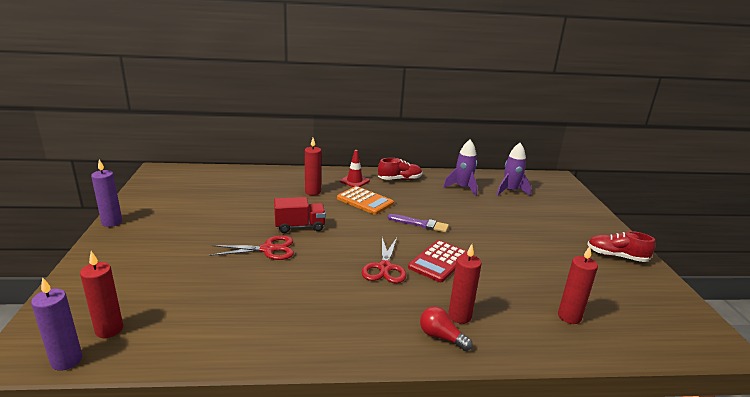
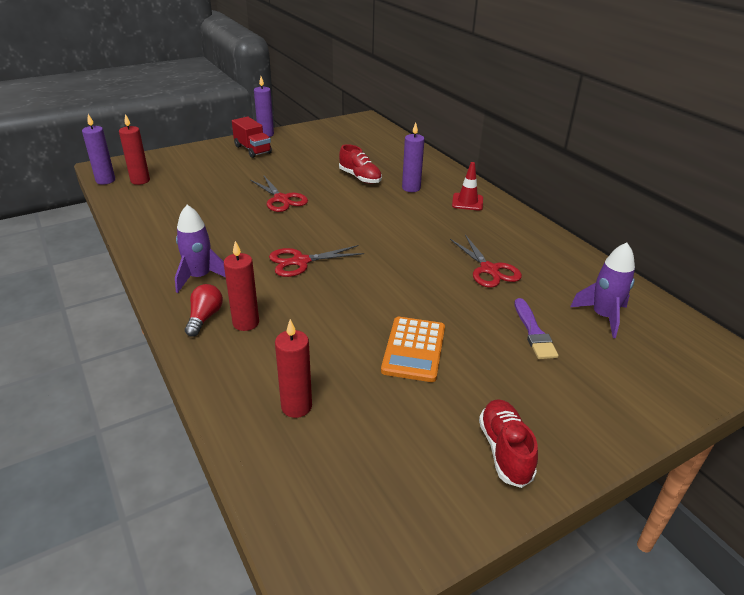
camera: 65 degrees right, 10 degrees up
(300, 226) = (334, 201): red truck -> red truck (253, 150)
(313, 192) = (411, 188): red candle -> purple candle
(365, 201) = (427, 219): orange calculator -> orange calculator (414, 349)
(399, 179) = (512, 226): red shoe -> red shoe (360, 178)
(420, 224) = (413, 263): purple brush -> purple brush (533, 332)
(439, 261) = (341, 291): red calculator -> none
(445, 203) = (489, 269): none -> red scissors
(462, 188) = (553, 274): purple rocket -> purple rocket (200, 277)

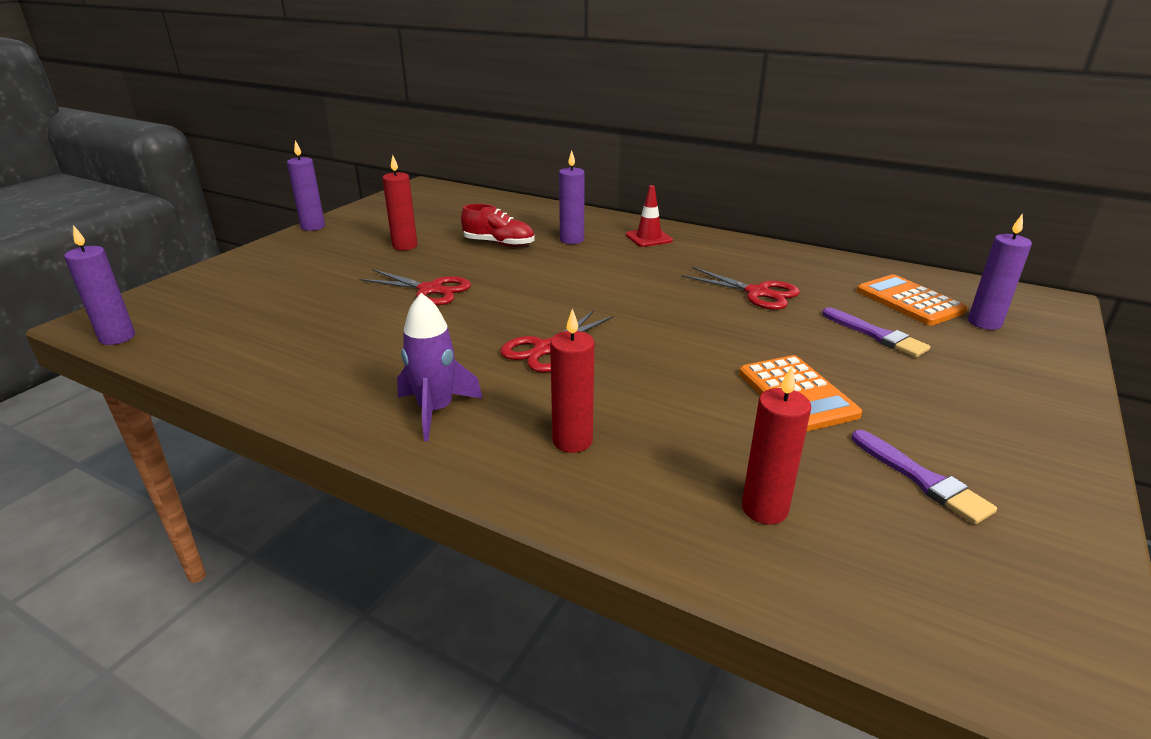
camera: 30 degrees left, 5 degrees down
(140, 180) = (182, 322): red candle -> red candle (405, 246)
(204, 318) = (508, 456): red light bulb -> none
(253, 150) = (316, 247): red truck -> none
(415, 436) = (922, 479): none -> purple brush
(504, 450) = (1012, 454): red shoe -> none
(603, 316) = (909, 301): purple rocket -> orange calculator
(641, 356) = (984, 323): none -> purple candle

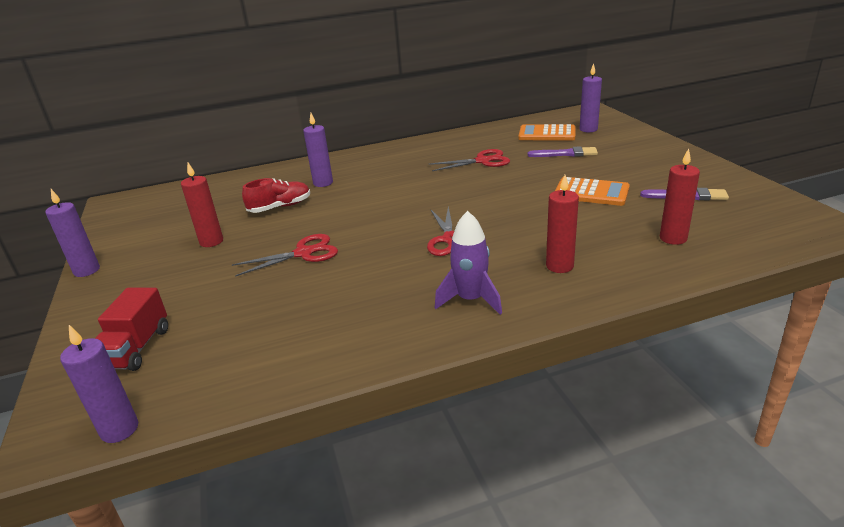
camera: 45 degrees left, 0 degrees up
(223, 294) = (136, 348): none -> red truck
(648, 238) = (366, 161): red traffic cone -> none

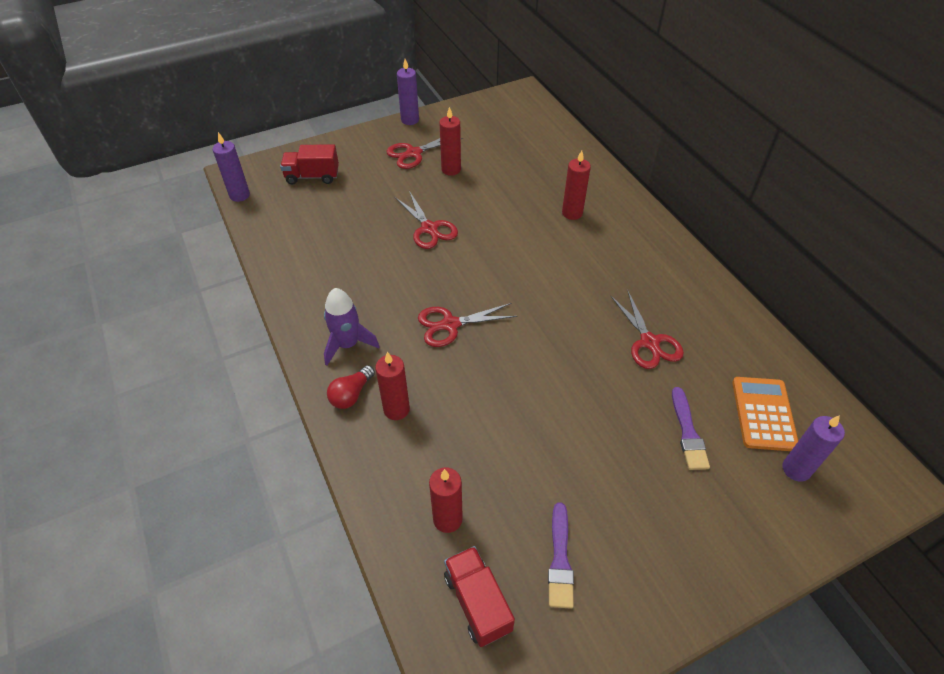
camera: 80 degrees right, 20 degrees up
(159, 266) = (414, 153): none -> red scissors
(280, 207) = (516, 195): red shoe -> none
(323, 183) = (572, 213): purple candle -> red candle
(543, 294) = (351, 394): none -> red light bulb
(591, 192) = (564, 451): orange calculator -> none
(741, 226) = (477, 602): none -> red truck

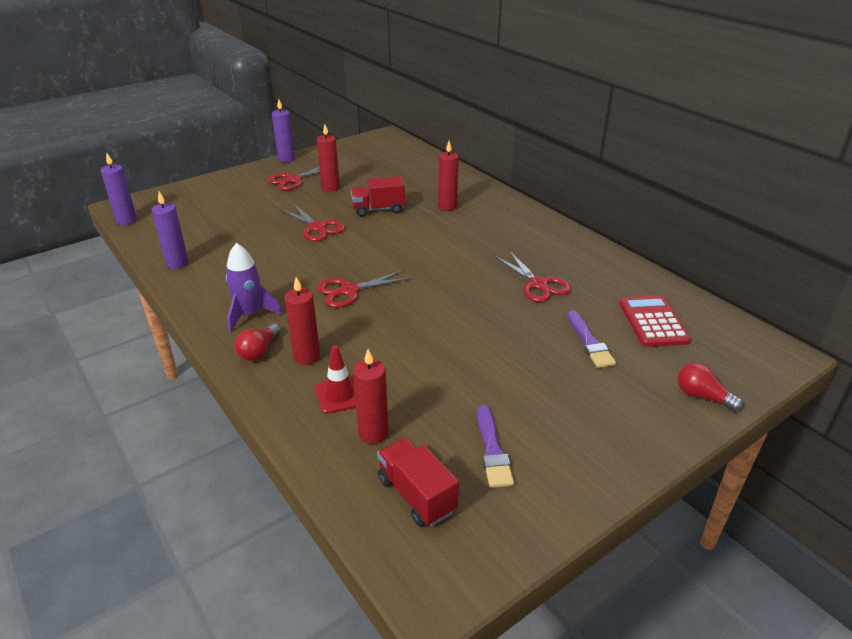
camera: 10 degrees left, 15 degrees down
(312, 176) = (198, 202): red truck -> red truck (378, 209)
(422, 464) = (339, 395): none -> red traffic cone
(763, 414) = (653, 322): orange calculator -> red calculator
(792, 526) = (702, 396): none -> red light bulb
(796, 469) = (693, 356): purple candle -> purple candle (177, 263)

